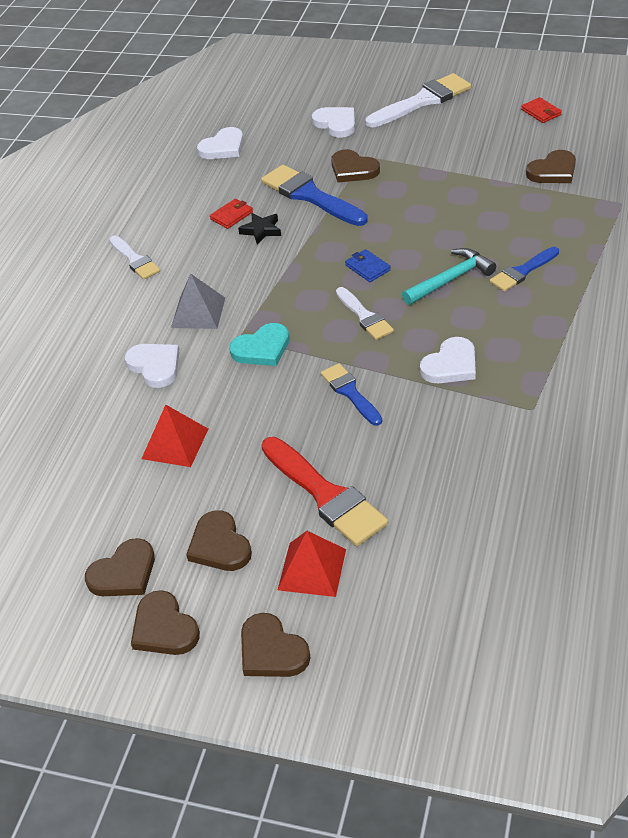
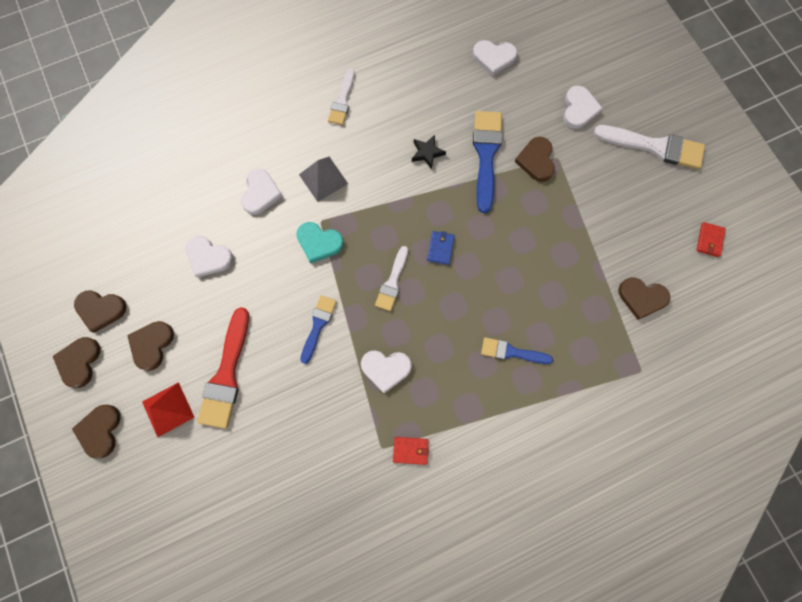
camera: 45 degrees right, 30 degrees up
(175, 443) = (208, 257): red pyramid -> white heart
(232, 215) = (428, 122): red wallet -> red wallet (410, 450)
(451, 279) = (468, 310): turquoise hammer -> none

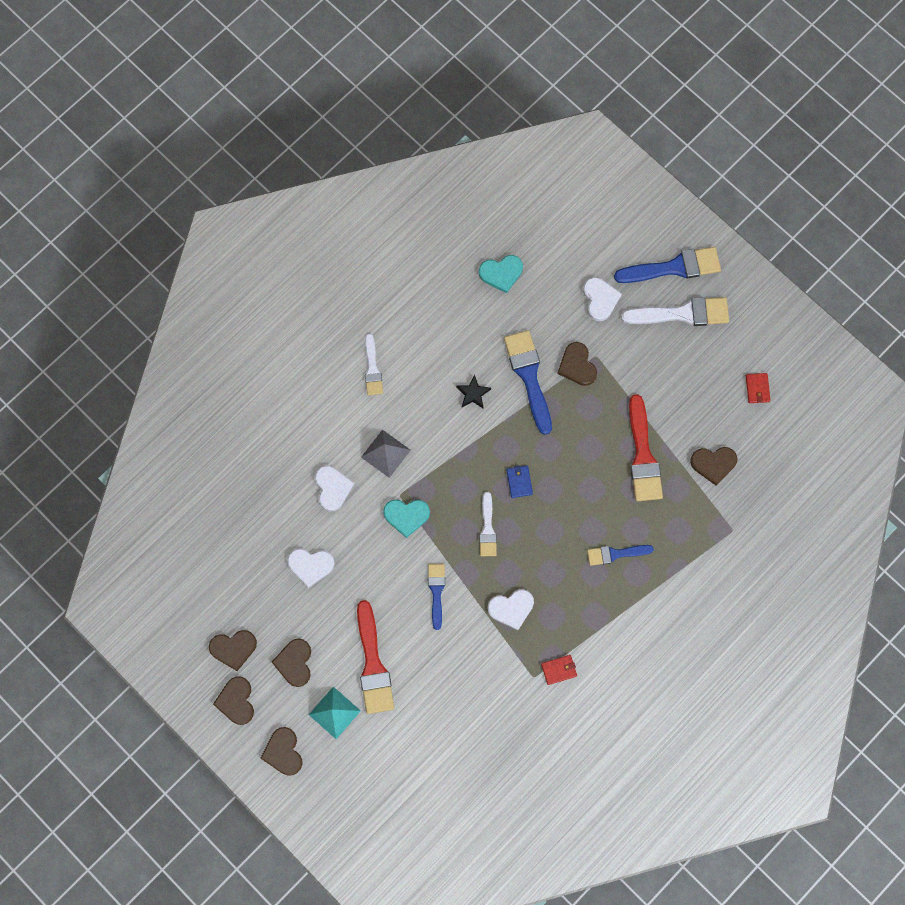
camera: 20 degrees left, 0 degrees up
(168, 409) = (334, 712): red pyramid -> turquoise pyramid
(494, 58) = (501, 273): white heart -> turquoise heart
(572, 265) = (642, 455): none -> red brush
(659, 103) = (673, 267): none -> blue brush

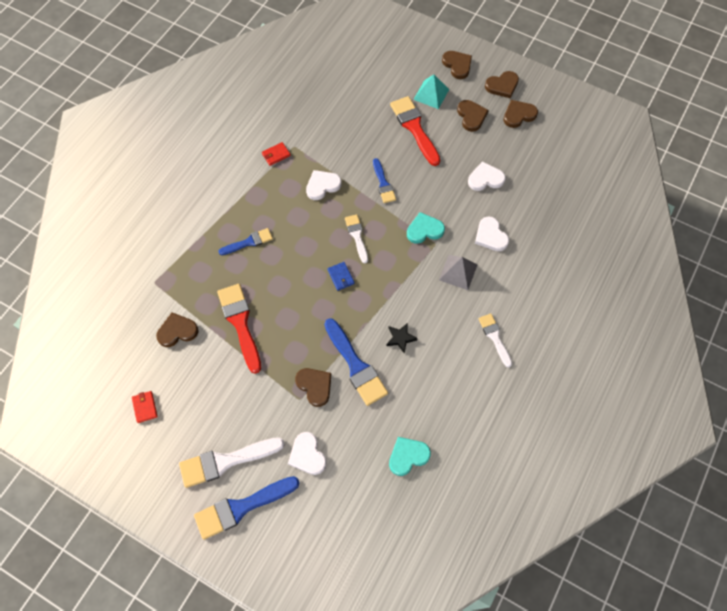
camera: 165 degrees right, 10 degrees down
(236, 701) = (502, 86): brown heart -> brown heart turned 90 degrees clockwise

